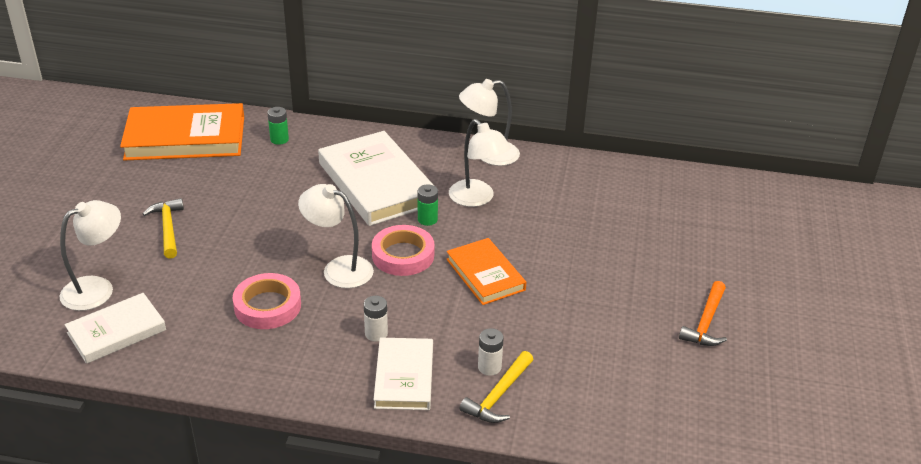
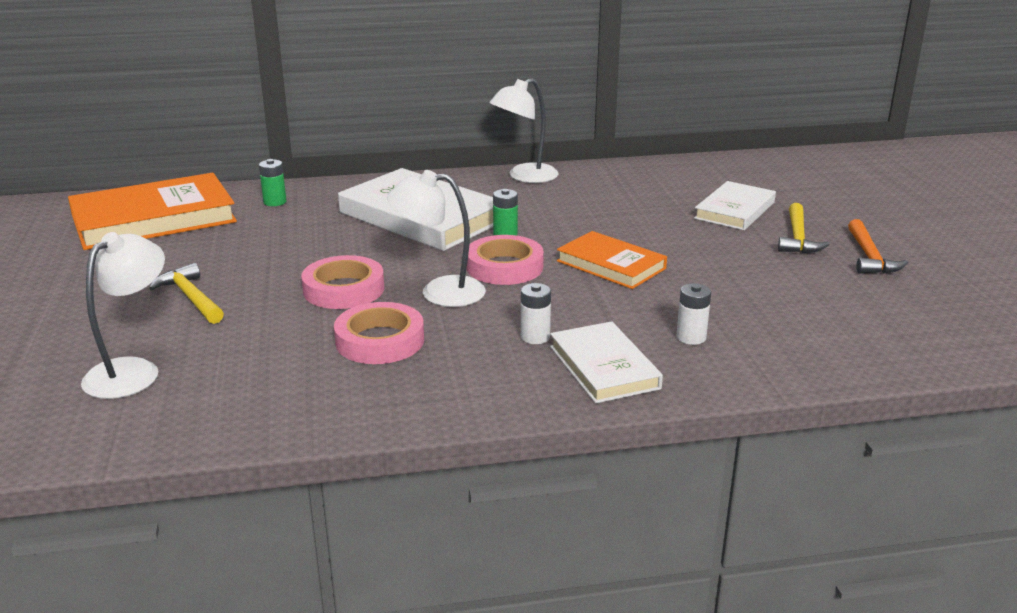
camera: 20 degrees left, 10 degrees down
(116, 331) = (192, 406): white book -> white book (734, 210)
(273, 248) = (344, 289): none -> pink tape
(477, 199) = (544, 210): white lamp -> none
(498, 395) = (725, 359): yellow hammer -> yellow hammer (798, 238)

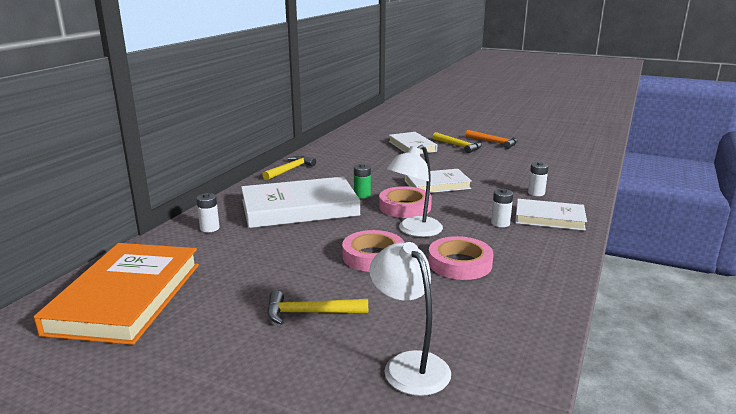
camera: 55 degrees left, 5 degrees down
(275, 202) = (187, 244): green battery -> none
(318, 198) = (209, 228): none -> white battery
(524, 177) = (290, 170): white lamp -> yellow hammer
(611, 265) = (437, 185): orange book -> white book

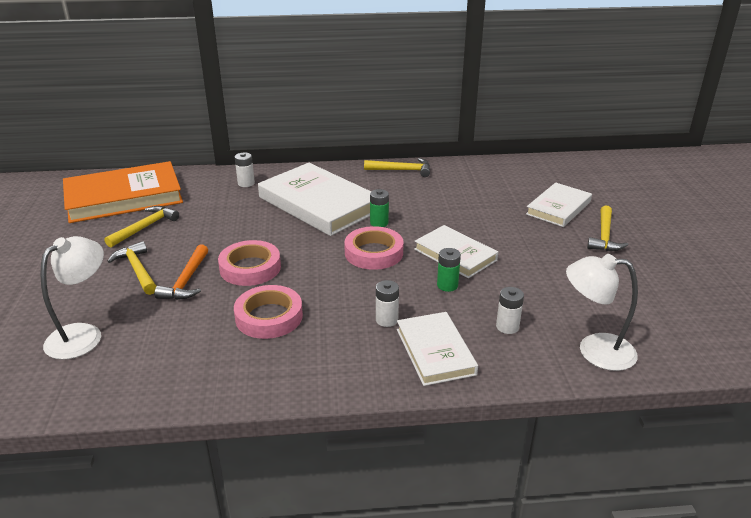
camera: 60 degrees right, 10 degrees up
(222, 295) = (145, 227): none -> yellow hammer
(414, 231) = (321, 273): white lamp -> white lamp (594, 350)
(474, 196) = (447, 285): none -> green battery
(494, 142) = (659, 256): orange hammer -> orange hammer (186, 281)

